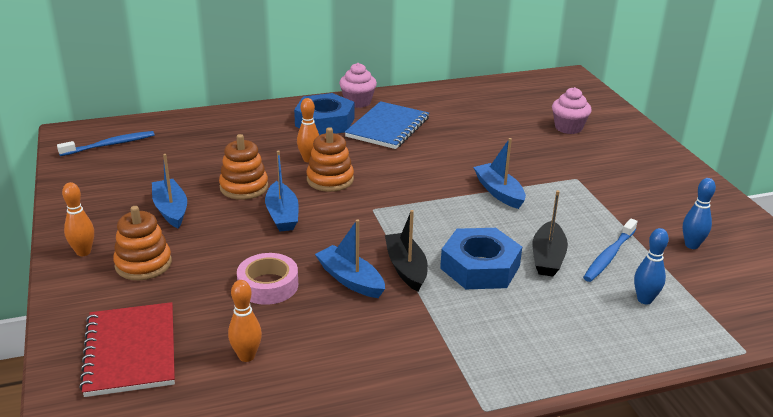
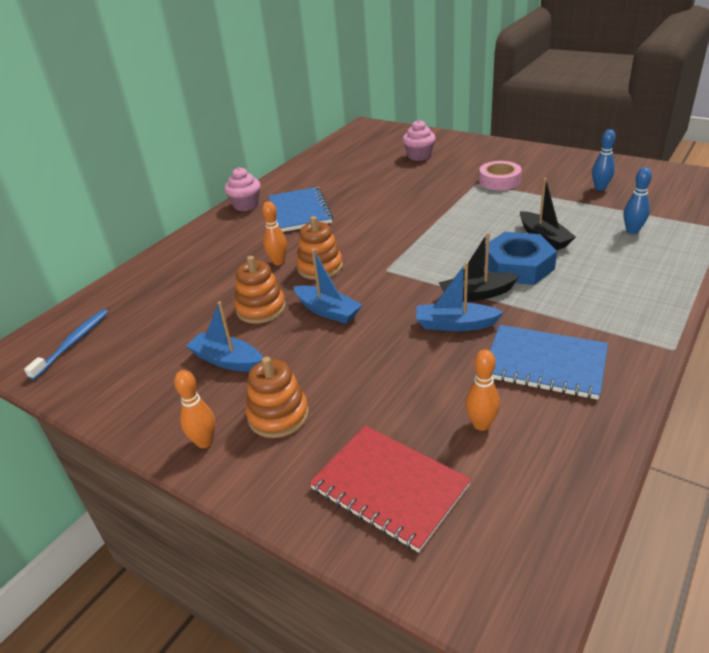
camera: 35 degrees left, 5 degrees up
(268, 285) = (406, 365): pink tape -> pink tape (499, 181)
(324, 122) = (244, 230): blue nut -> none
(363, 349) = (545, 363): none -> blue notebook
(406, 268) = (476, 294): black boat -> black boat turned 45 degrees counterclockwise
(499, 192) = (447, 215): blue boat -> none
(609, 256) = (572, 217): blue toothbrush -> none

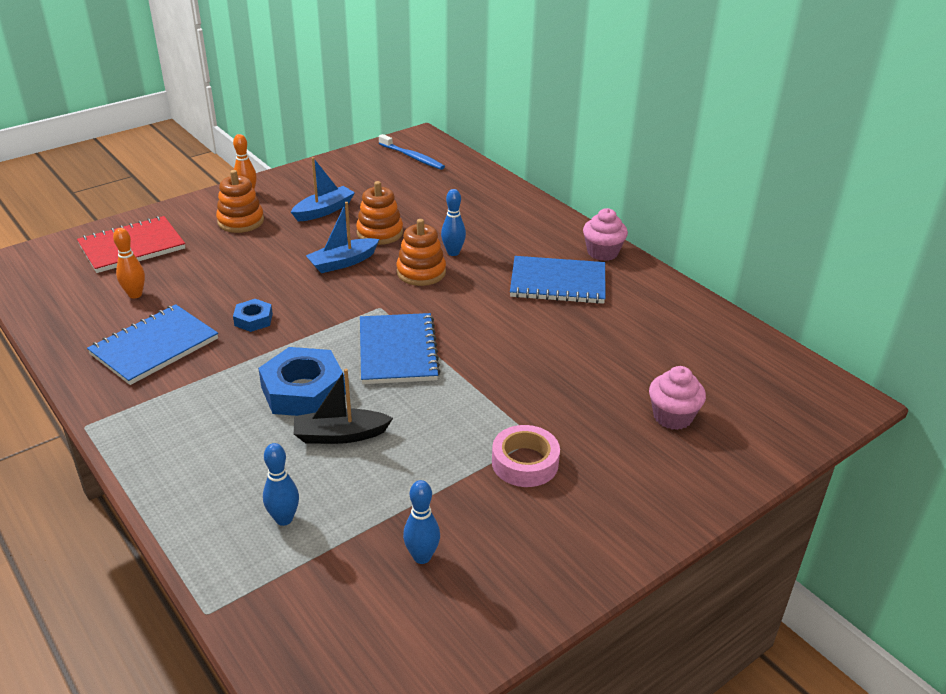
camera: 105 degrees right, 0 degrees up
(278, 262) = (453, 252): orange bowling pin -> blue bowling pin
(436, 245) = (397, 351): none -> blue notebook
(455, 324) = (253, 319): blue boat -> blue nut
(476, 294) = (283, 346): black boat -> none

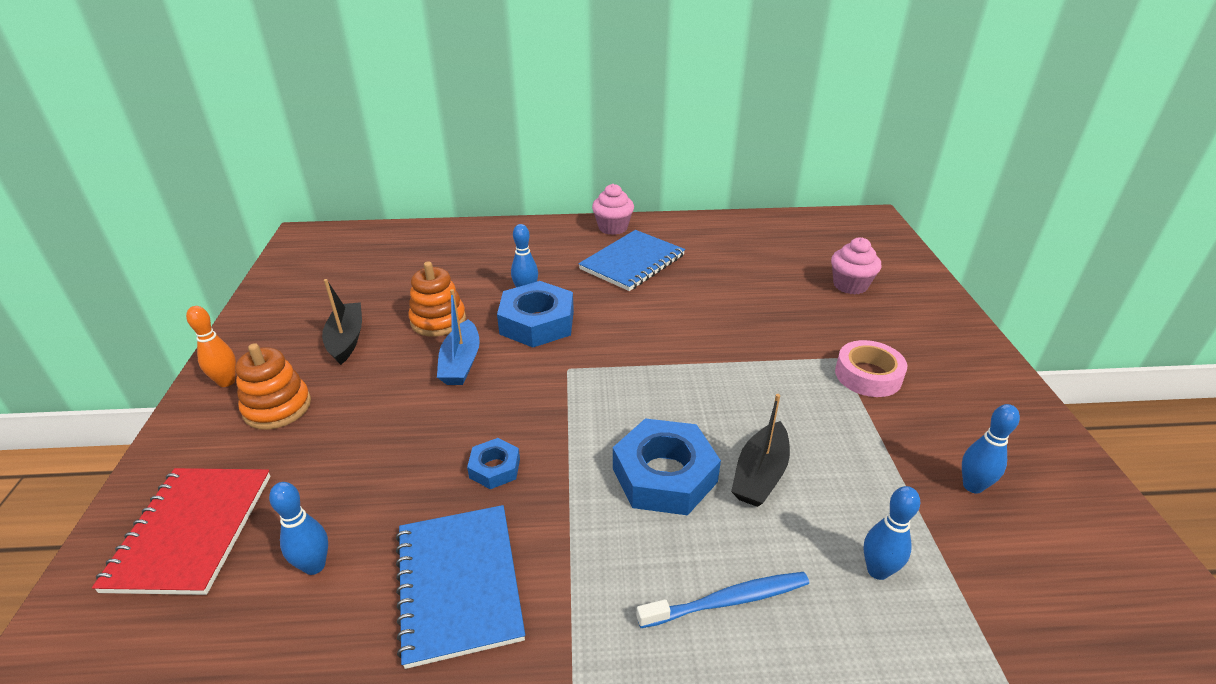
camera: 55 degrees left, 0 degrees up
(135, 294) = (314, 566): orange bowling pin -> blue bowling pin
(324, 210) = (346, 339): blue boat -> black boat
(397, 351) = (651, 385): blue notebook -> none
(412, 157) = (331, 252): blue toothbrush -> blue toothbrush (727, 601)
(421, 272) = (537, 322): orange stacking toy -> blue nut

